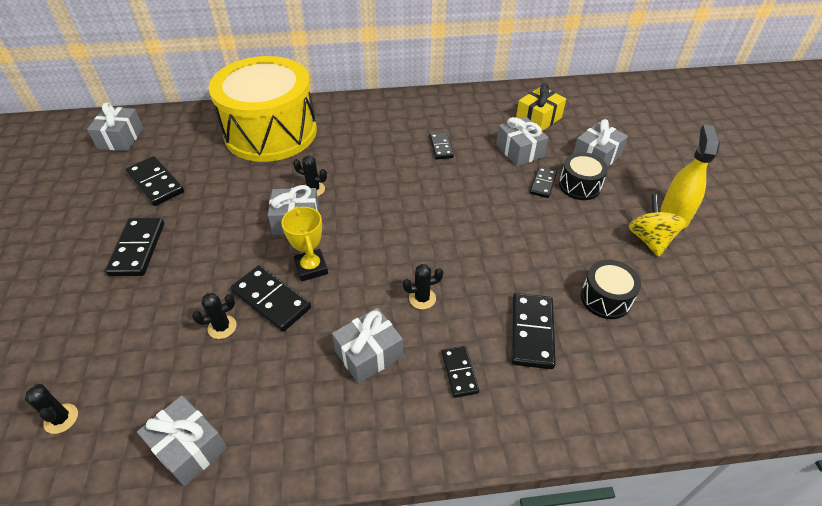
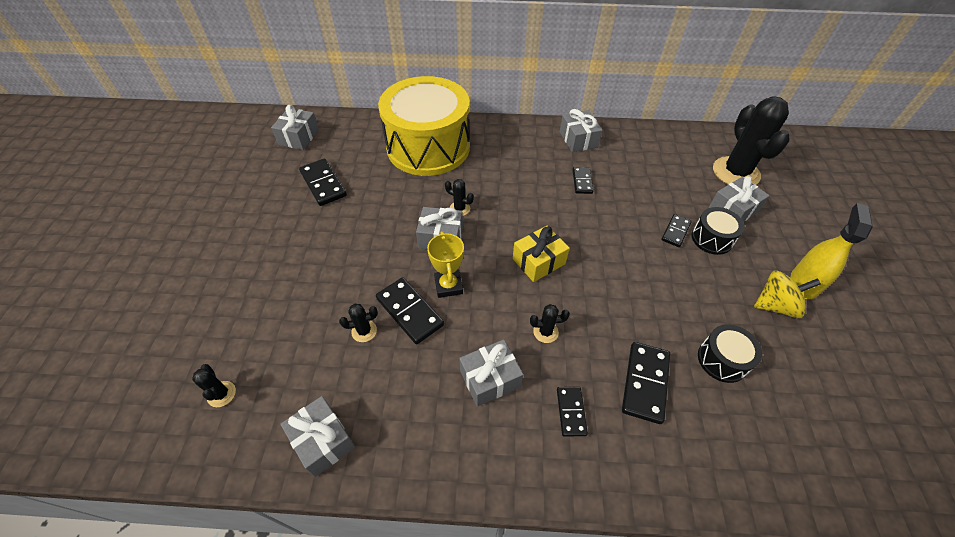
camera: 10 degrees right, 5 degrees up
(138, 249) = (301, 245): black domino -> none
(519, 151) = (657, 194): grey gift -> grey gift (578, 139)
(538, 119) = (680, 163): yellow gift -> yellow gift (539, 261)
(594, 121) = (736, 172): none -> black cactus
(650, 240) = (775, 305): yellow spinning top -> yellow spinning top turned 75 degrees clockwise

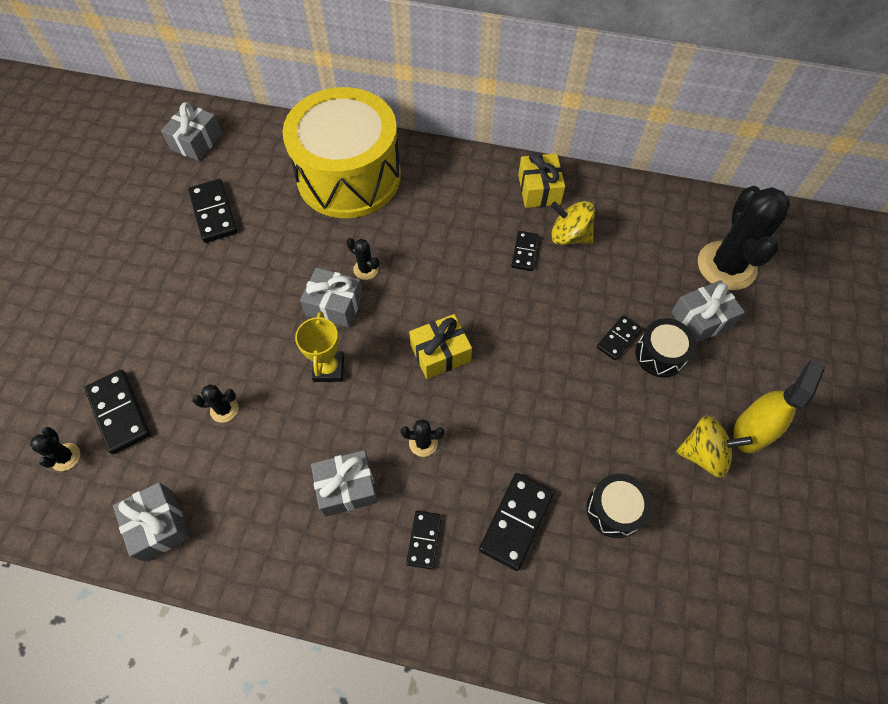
camera: 10 degrees right, 10 degrees up
(409, 312) = (278, 394): black domino -> black domino (119, 412)
(578, 139) = (539, 190): grey gift -> yellow gift
(612, 167) = (569, 236): none -> yellow spinning top

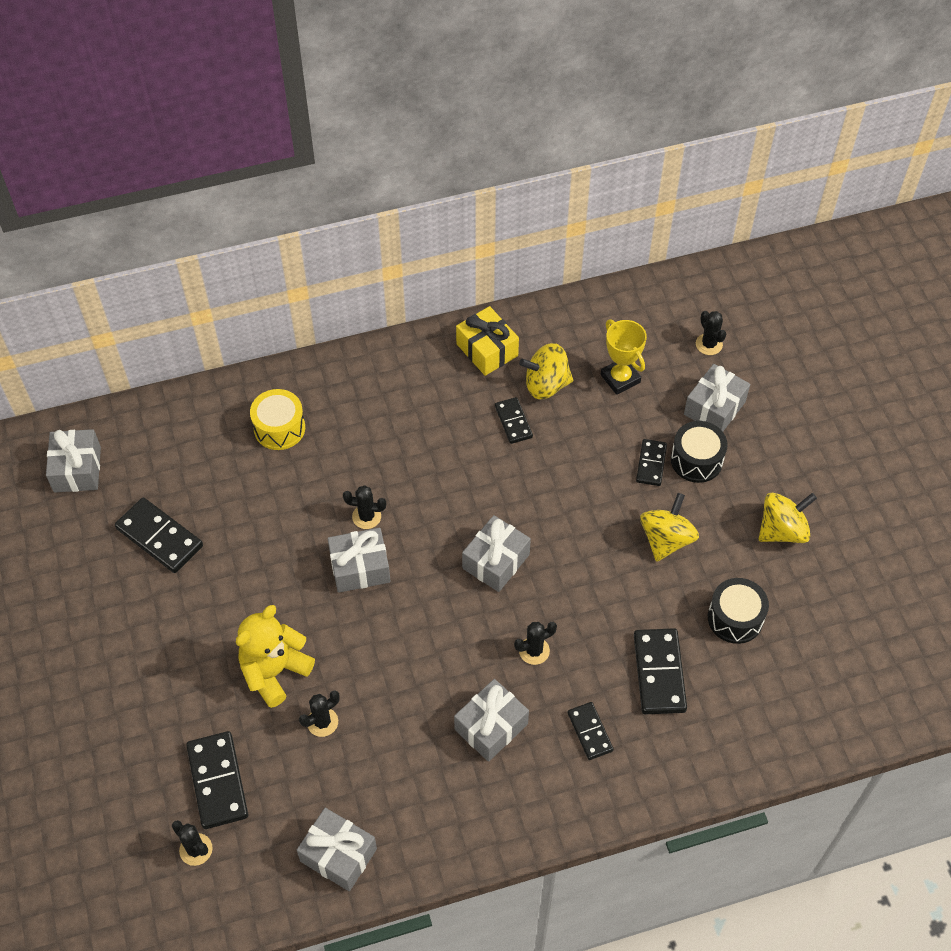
camera: 30 degrees left, 5 degrees down
(119, 412) = (217, 781): black domino -> black domino turned 45 degrees clockwise
(219, 351) = (274, 671): none -> yellow teddy bear
(328, 368) = (398, 631): yellow trophy -> yellow trophy (620, 378)
(349, 176) = (279, 428): yellow drum -> yellow drum, size x0.41
(440, 353) = (496, 561): yellow gift -> grey gift
(593, 408) = (666, 539): none -> yellow spinning top
(726, 266) = (709, 344): black cactus -> black cactus, size x0.43
(751, 431) = (810, 489): yellow spray bottle -> none

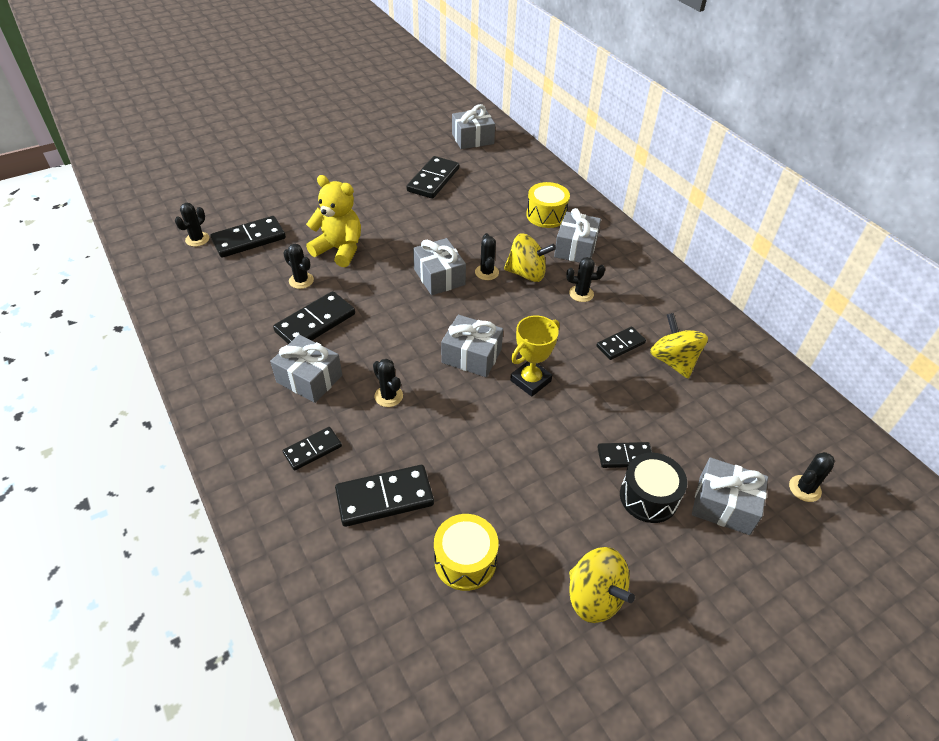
camera: 75 degrees right, 10 degrees down
(338, 855) = (191, 308): grey gift -> grey gift (575, 248)
(403, 712) = (315, 323): none -> black domino
(428, 433) = (581, 294): none -> black cactus
(487, 350) = (687, 315): yellow gift -> none
(620, 378) = (713, 416): yellow trophy -> yellow trophy (530, 381)
(666, 539) = (540, 482): yellow spinning top -> yellow spinning top (527, 273)
(735, 618) = (465, 561): black drum -> yellow drum

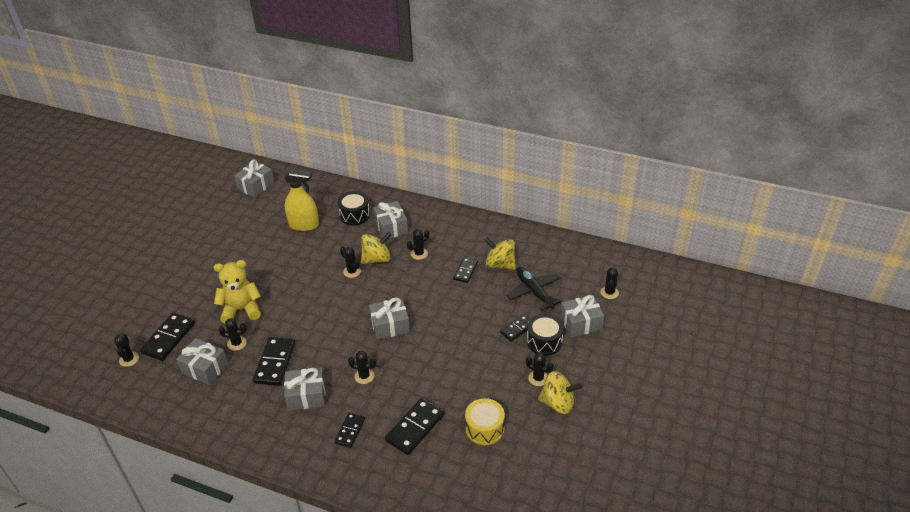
camera: 35 degrees left, 5 degrees down
(433, 180) = (257, 229): black domino -> none
(439, 277) = (325, 290): grey gift -> grey gift (205, 368)
(483, 198) = (304, 225): none -> yellow spray bottle
(530, 381) = (435, 319): yellow trophy -> none
(546, 215) = (354, 215): yellow drum -> black drum
(596, 542) = (538, 378): none -> black cactus
(690, 421) = (534, 291): none -> black plane

